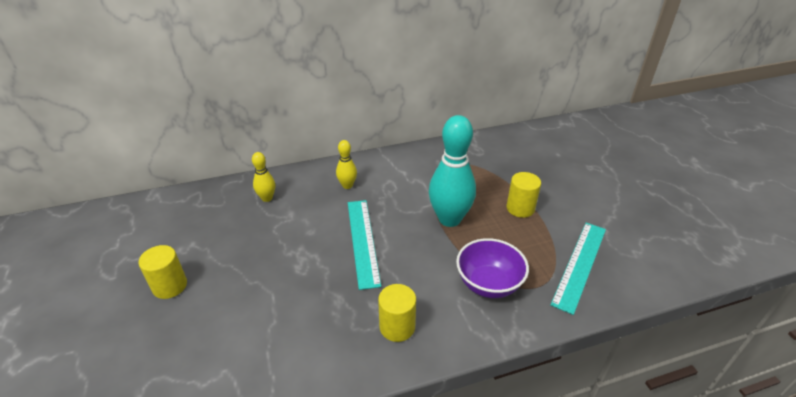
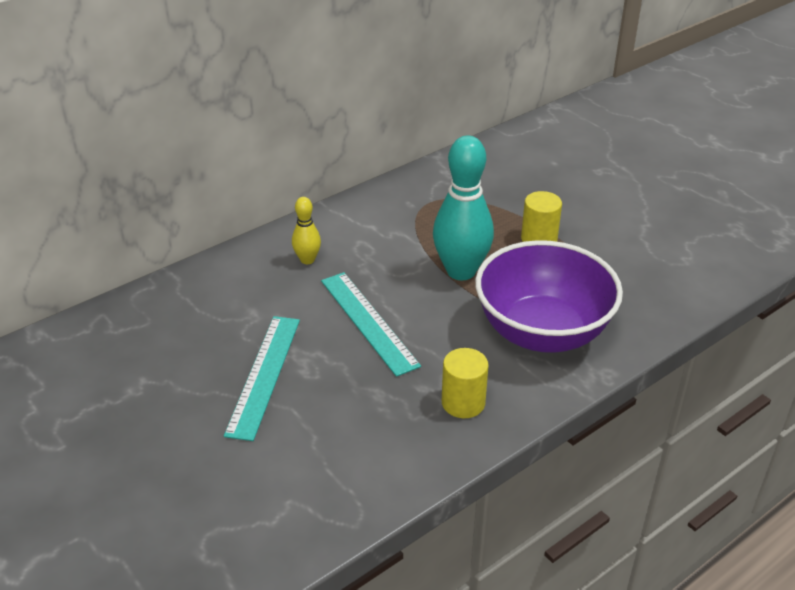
camera: 20 degrees left, 0 degrees up
(170, 286) = (151, 435): yellow cylinder -> none
(267, 198) = (207, 300): yellow bowling pin -> none
(488, 284) = (542, 332): purple bowl -> purple bowl, size x1.66
(580, 265) = (632, 286): turquoise ruler -> turquoise ruler (264, 375)

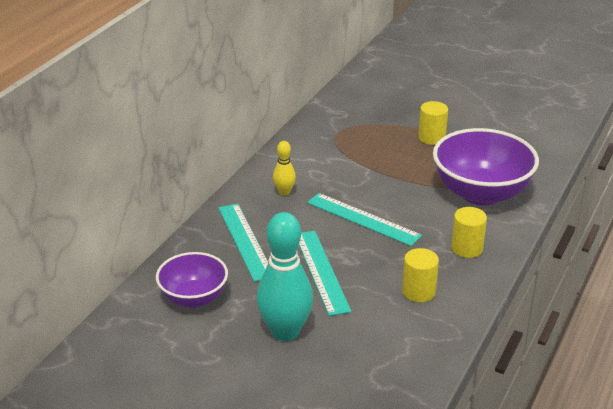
camera: 25 degrees left, 5 degrees down
(100, 361) = (193, 298): none -> purple bowl
(214, 308) = (245, 241): none -> turquoise ruler
(355, 442) = (418, 292): none -> yellow cylinder
(461, 271) = (397, 171): turquoise bowling pin -> turquoise bowling pin (285, 332)

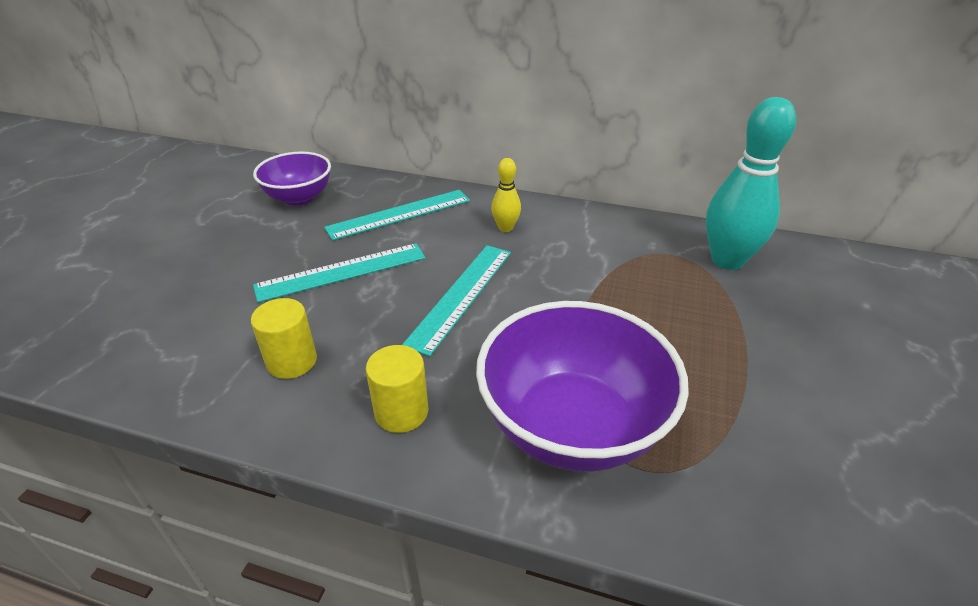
camera: 80 degrees right, 5 degrees up
(285, 332) = (231, 258): turquoise bowling pin -> turquoise bowling pin (727, 260)
(431, 138) = (722, 352): yellow cylinder -> none

